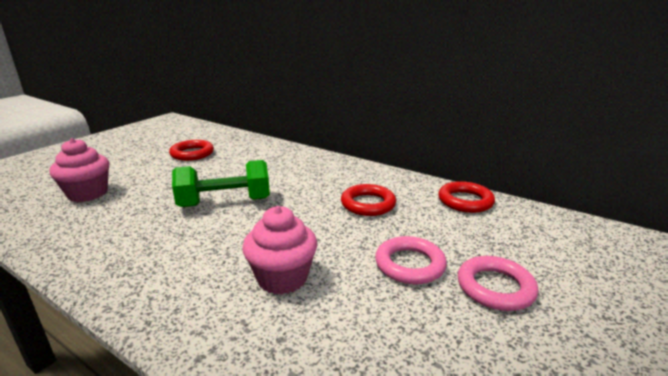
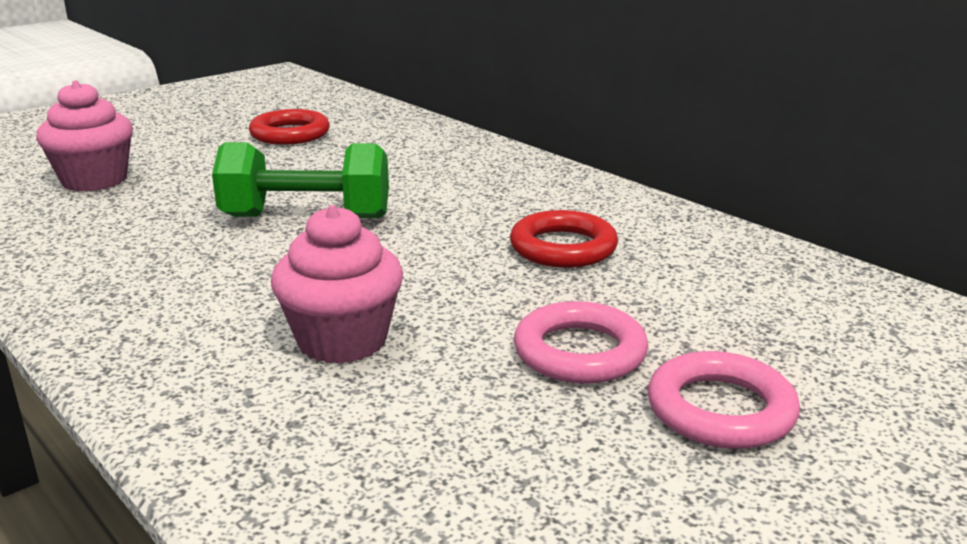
camera: 15 degrees right, 0 degrees up
(465, 201) = (763, 264): red ring -> none

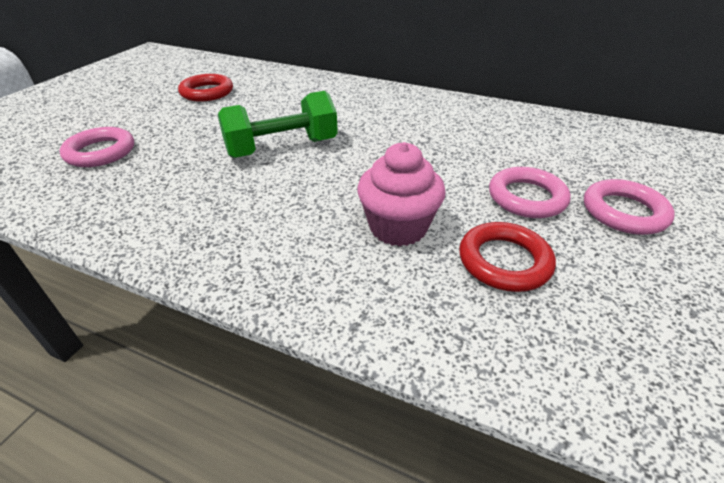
camera: 25 degrees left, 15 degrees up
(94, 180) = (100, 152): pink cupcake -> pink ring
(563, 248) = (447, 135): red ring -> red ring (504, 261)

